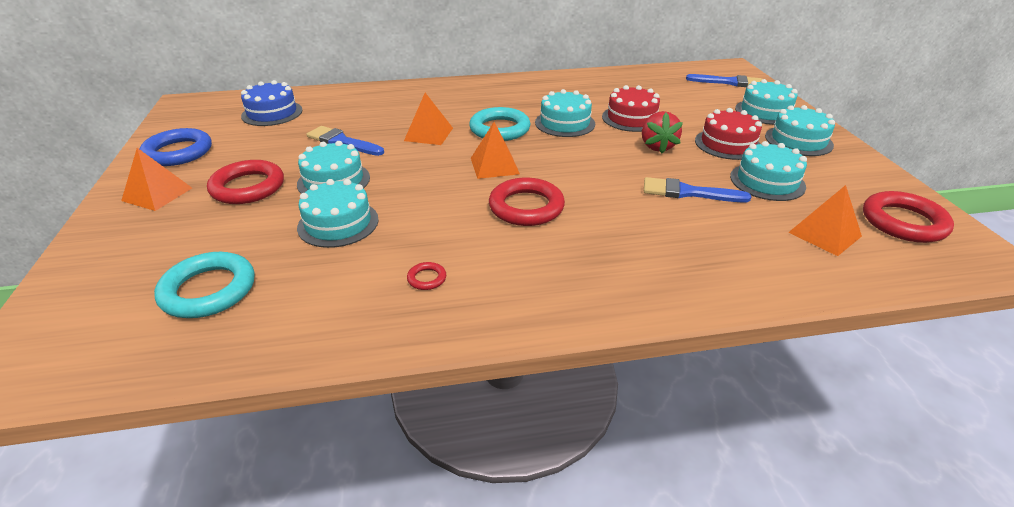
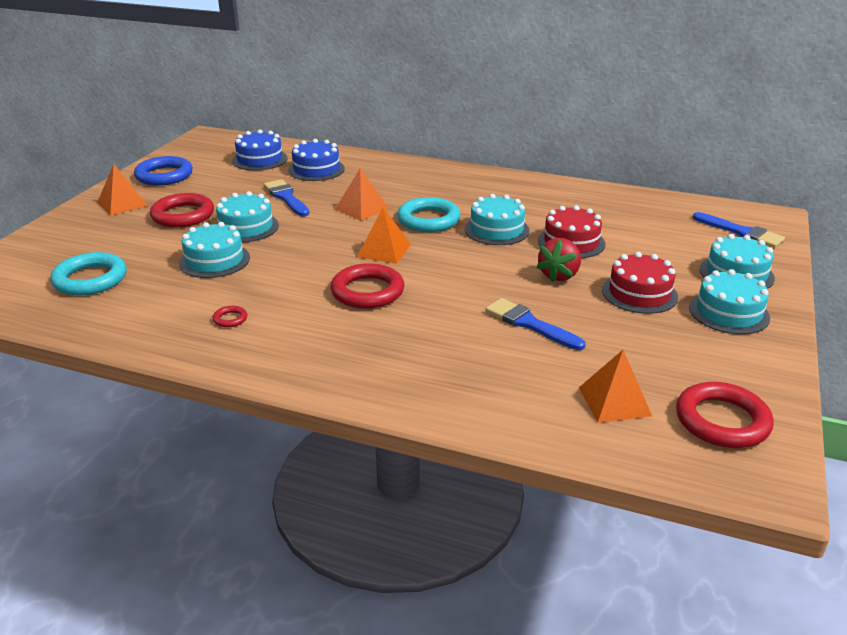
camera: 30 degrees right, 5 degrees down
(342, 110) = (316, 169): none -> blue cake
(767, 181) = (628, 339): turquoise cake -> none

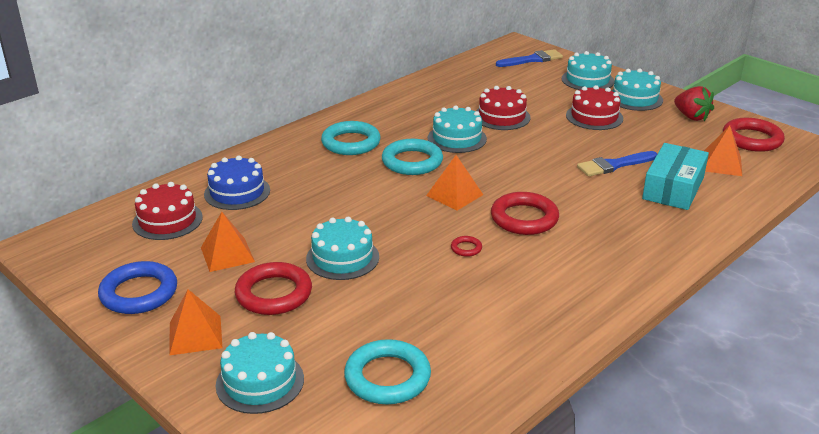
camera: 65 degrees left, 0 degrees up
(214, 260) = (404, 288): turquoise cake -> turquoise cake (260, 382)
(230, 319) = (531, 296): red ring -> red ring (466, 248)
(260, 159) = (167, 220): blue cake -> red cake
(286, 197) = (291, 222): blue brush -> none
(362, 208) = (358, 187): orange pyramid -> orange pyramid (227, 254)
(437, 188) = (351, 143): none -> turquoise ring
(512, 371) = (673, 188): none -> turquoise box
(559, 275) = (550, 135): red strawberry -> red strawberry (691, 117)

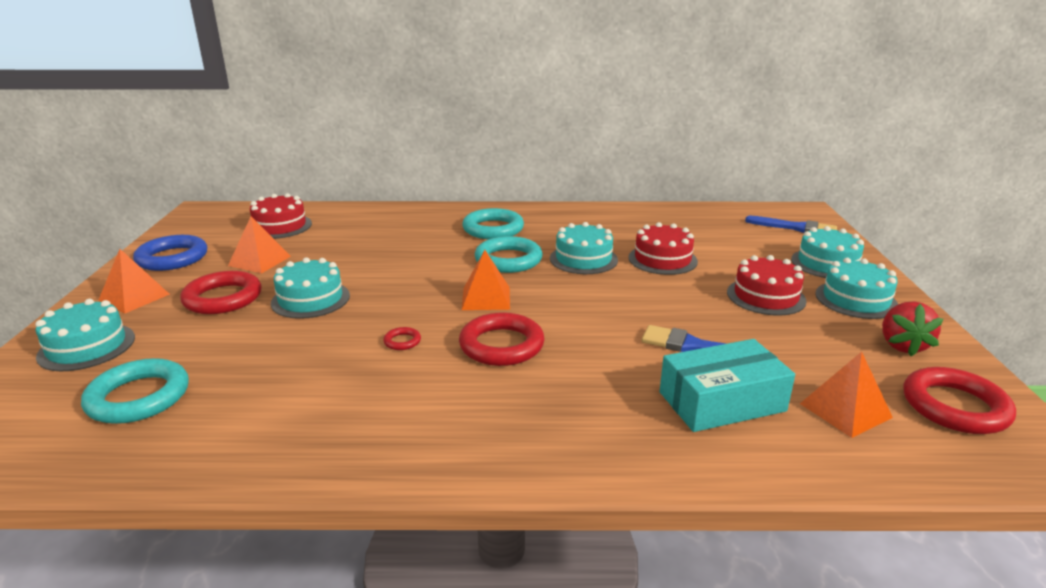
camera: 45 degrees right, 5 degrees down
(237, 192) = (351, 228): blue cake -> none

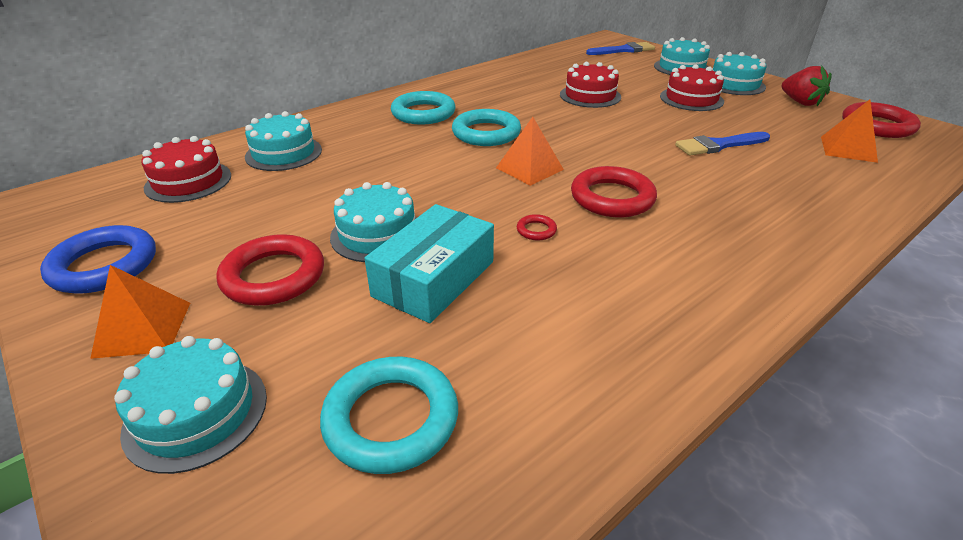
camera: 40 degrees left, 10 degrees up
(259, 261) = (238, 223): orange pyramid -> none
(583, 259) = (539, 113): turquoise cake -> turquoise cake (284, 153)
(722, 401) = (795, 172): turquoise box -> turquoise box (434, 278)

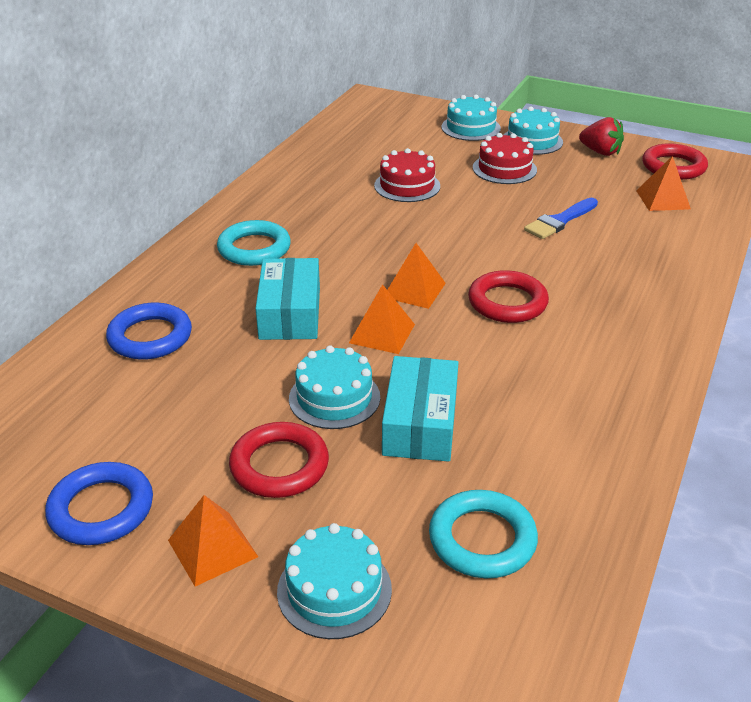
camera: 25 degrees left, 0 degrees up
(188, 181) = (80, 398): red cake -> none
(284, 153) = (150, 337): turquoise cake -> blue ring
(406, 161) = (290, 313): none -> turquoise box
(469, 194) = (382, 333): none -> orange pyramid
(486, 133) = (341, 258): turquoise ring -> none
(536, 230) = (468, 353): red ring -> none
(623, 50) = (397, 113): blue brush -> none

